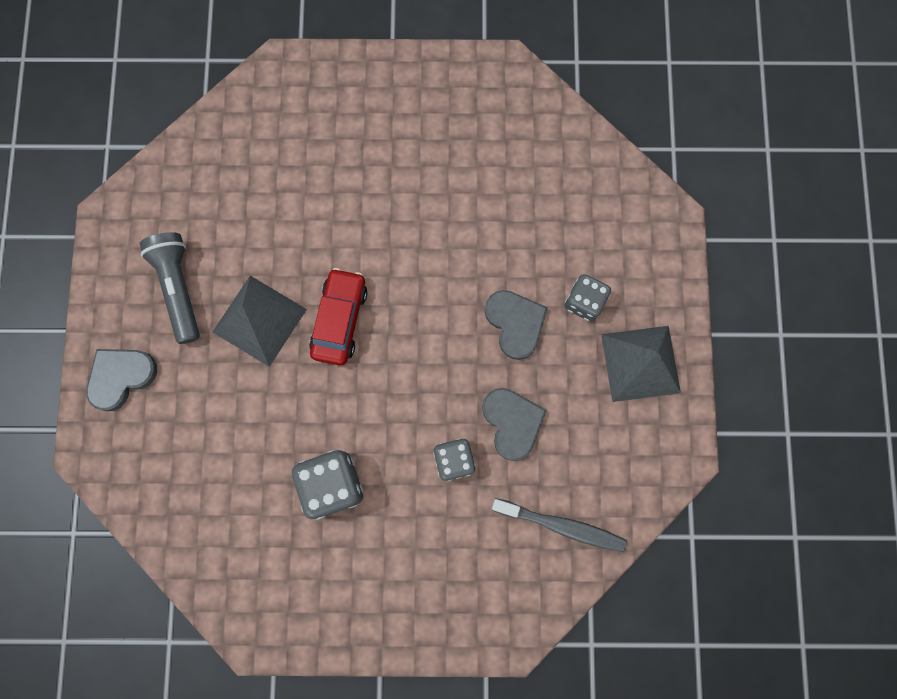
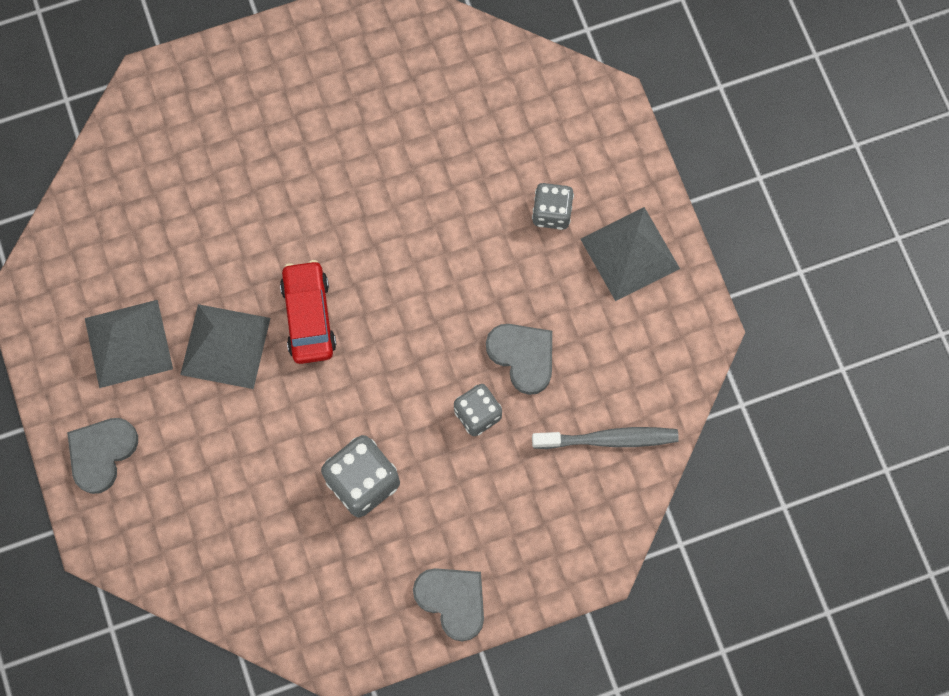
camera: 20 degrees left, 5 degrees down
(179, 288) = (128, 343): grey flashlight -> grey pyramid
(515, 323) = (490, 258): grey heart -> grey heart (452, 601)

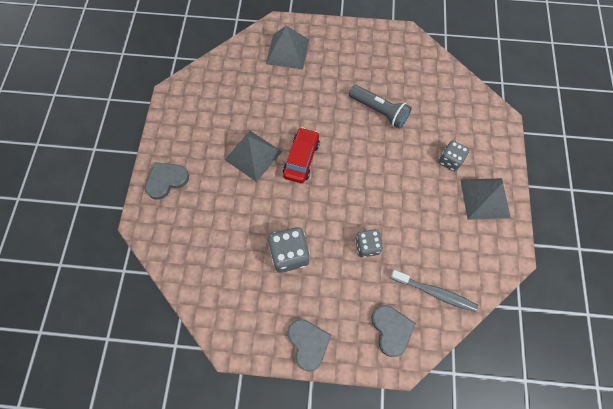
camera: 25 degrees right, 5 degrees down
(128, 343) = (207, 134): grey pyramid -> grey pyramid (287, 51)
(401, 174) = (379, 111): none -> grey flashlight
(523, 356) = (404, 226): grey heart -> grey heart (391, 330)

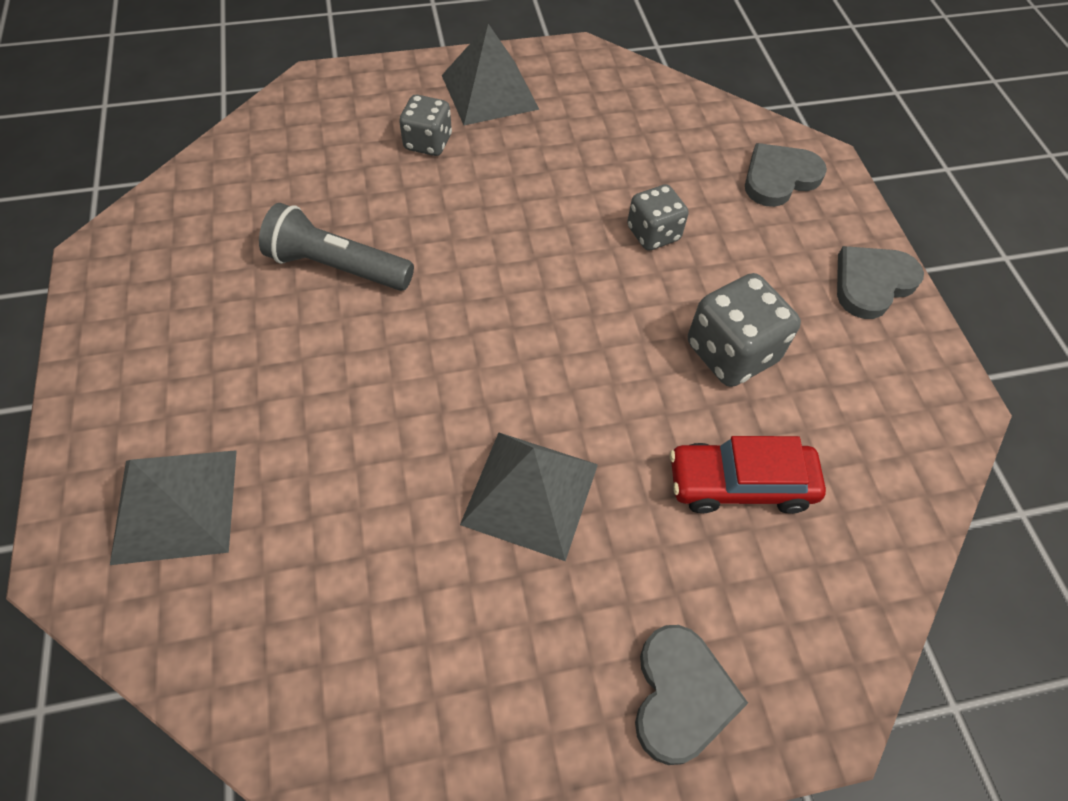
camera: 110 degrees left, 10 degrees down
(166, 180) = (681, 695): grey heart -> grey heart turned 120 degrees counterclockwise
(301, 159) = (505, 386): red car -> red car (740, 484)
(379, 111) = (337, 266): grey flashlight -> grey flashlight turned 90 degrees counterclockwise
(435, 292) = (688, 134): grey toothbrush -> none

